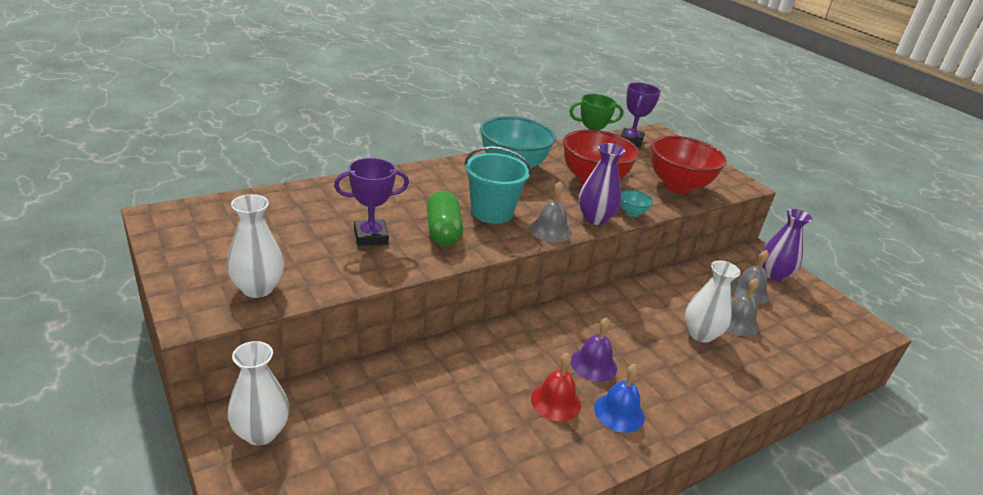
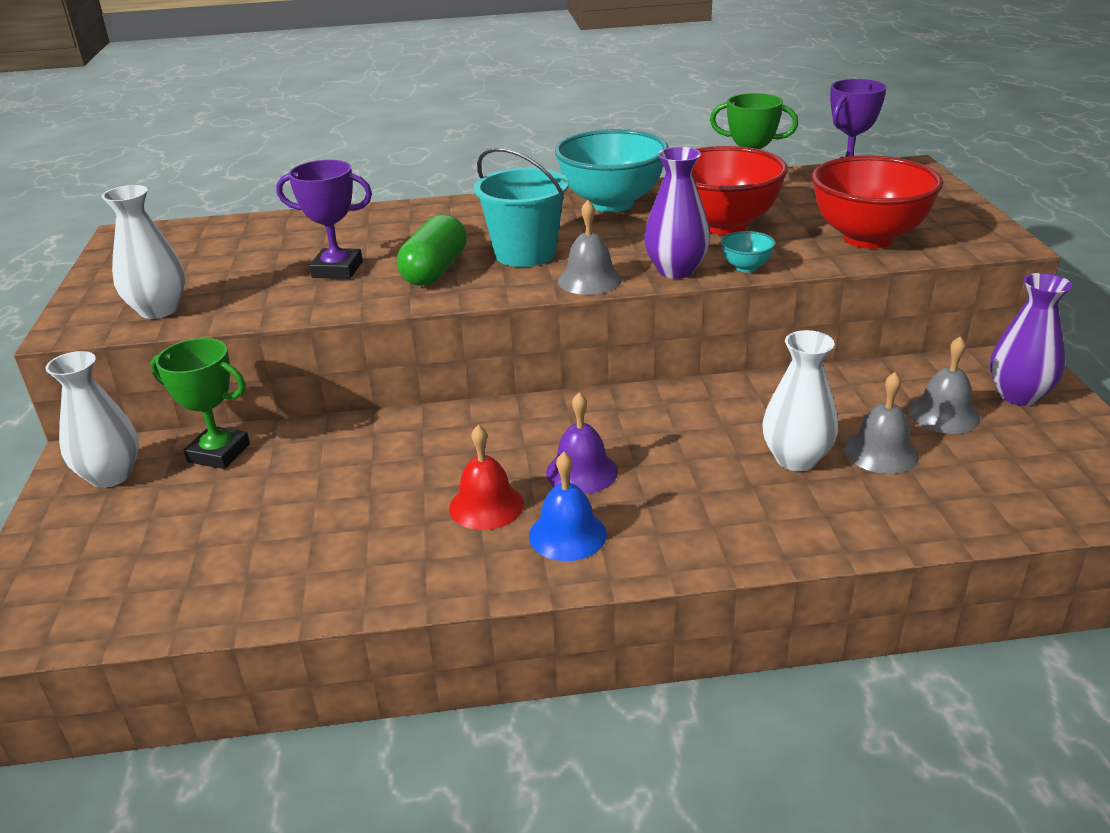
camera: 30 degrees right, 0 degrees up
(335, 396) = (219, 453): none -> green trophy

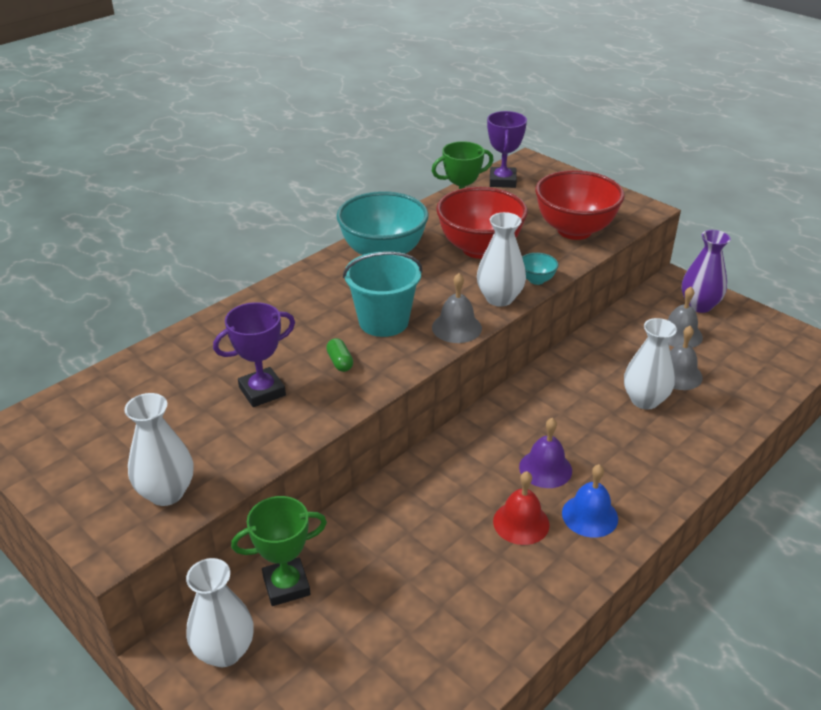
camera: 40 degrees left, 5 degrees up
(435, 271) = (340, 362): green capsule -> green capsule, size x0.49
(676, 270) = (499, 298): purple vase -> white vase

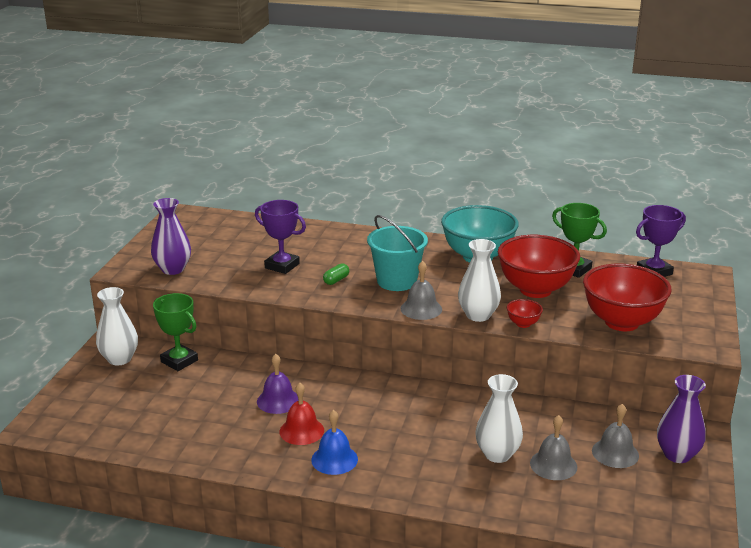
camera: 60 degrees right, 10 degrees down
(166, 493) = (173, 269): white vase -> purple vase
(536, 280) = (523, 324): turquoise bowl -> red bowl
(545, 468) = (367, 426): purple bell -> purple bell (278, 401)

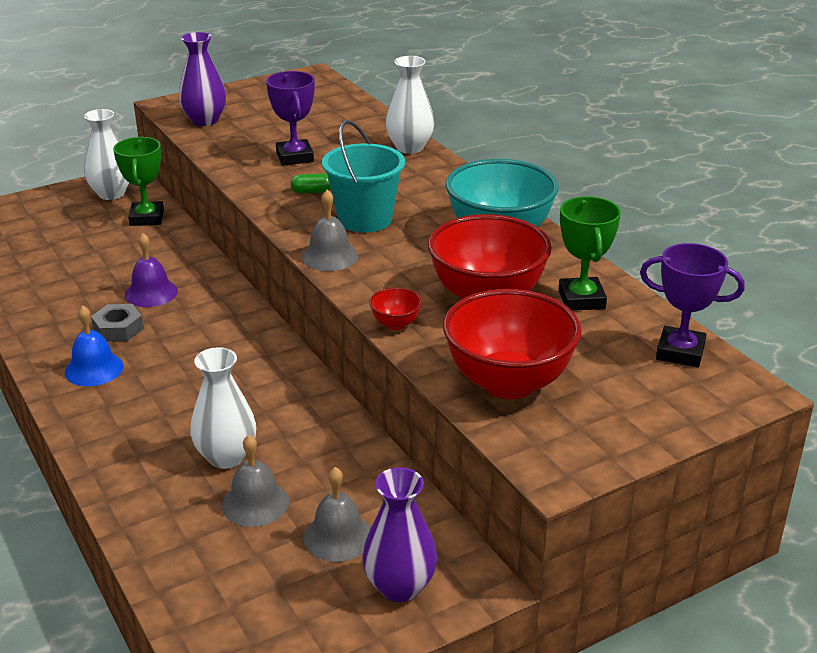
camera: 45 degrees right, 5 degrees up
(301, 431) = (118, 329): red bell -> grey nut
(478, 315) = (369, 291): white vase -> white vase (409, 148)

